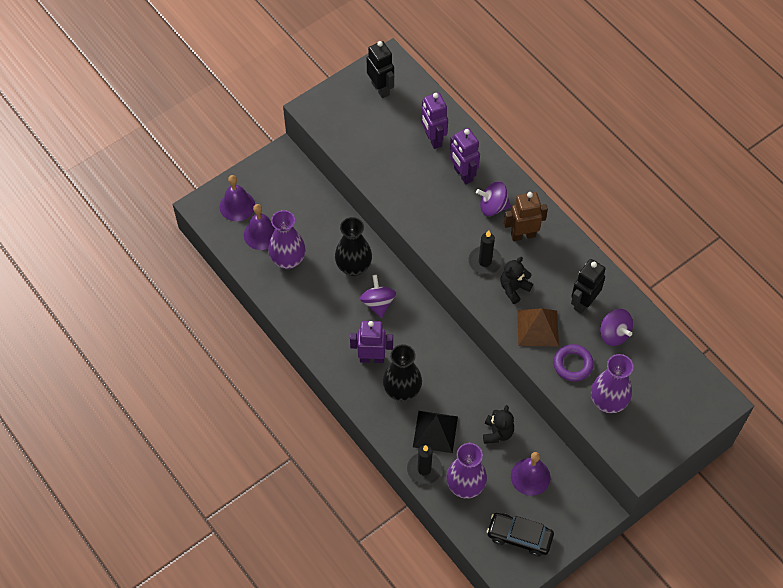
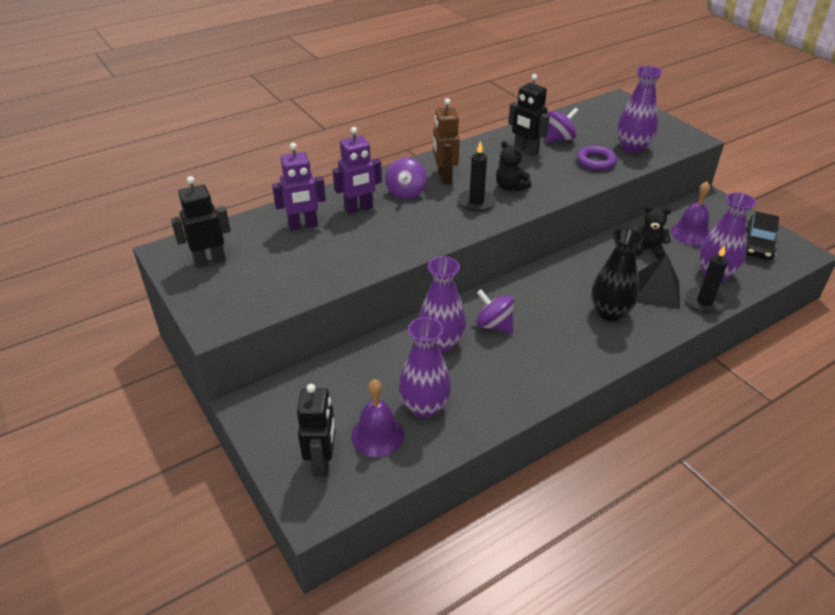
camera: 85 degrees left, 20 degrees down
(237, 206) = (322, 463): purple bell -> black robot
(354, 267) = (441, 343): black vase -> purple vase
(372, 358) = (570, 334): purple robot -> none
(378, 303) = (494, 325): purple spinning top -> purple spinning top turned 45 degrees clockwise
(537, 328) = (556, 177): brown pyramid -> none

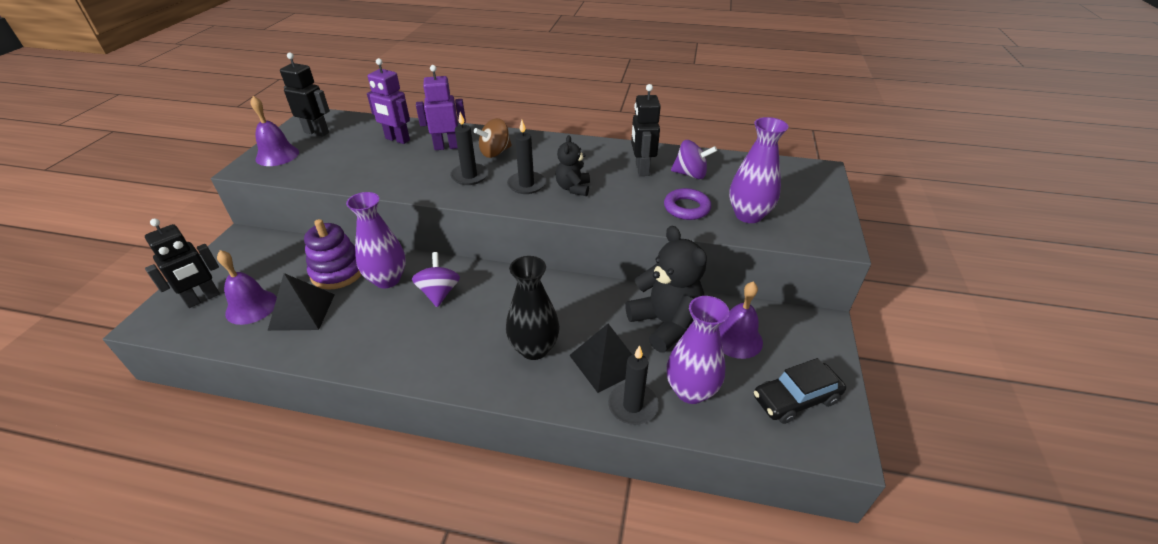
camera: 45 degrees right, 0 degrees up
(219, 299) = (277, 155): none -> purple bell
(359, 209) = (447, 147): purple robot -> purple robot turned 150 degrees clockwise
(393, 365) = (338, 272): none -> purple stacking toy
(406, 192) = (495, 152): purple spinning top -> brown spinning top
(424, 407) = (302, 312): purple vase -> black pyramid
(425, 219) = (469, 176): none -> black candle
(444, 177) = (541, 156): brown robot -> none
(648, 249) = (665, 324): black teddy bear -> black teddy bear, size x1.77

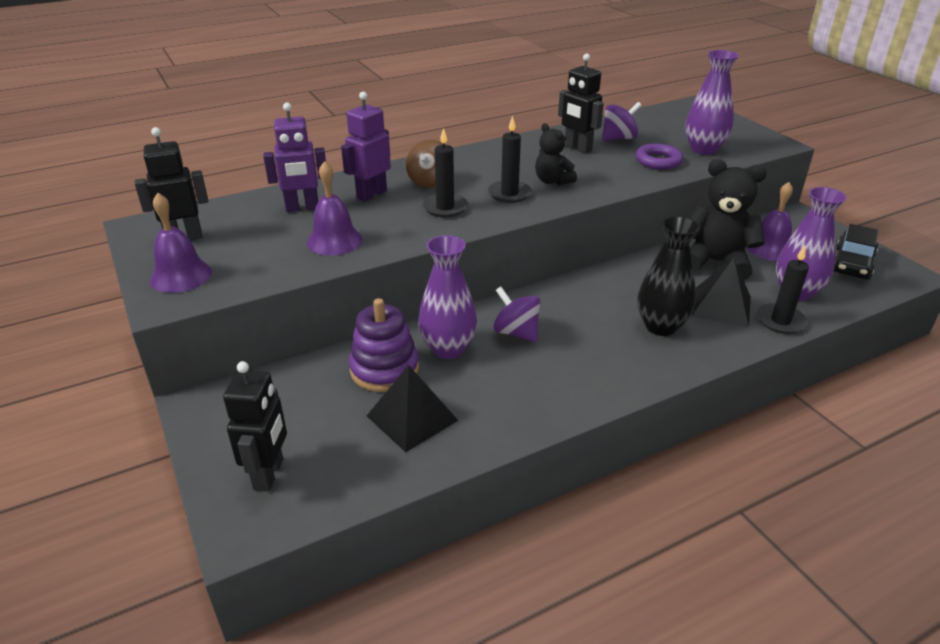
camera: 40 degrees left, 5 degrees down
(251, 307) = (346, 446): purple bell -> purple bell (334, 241)

